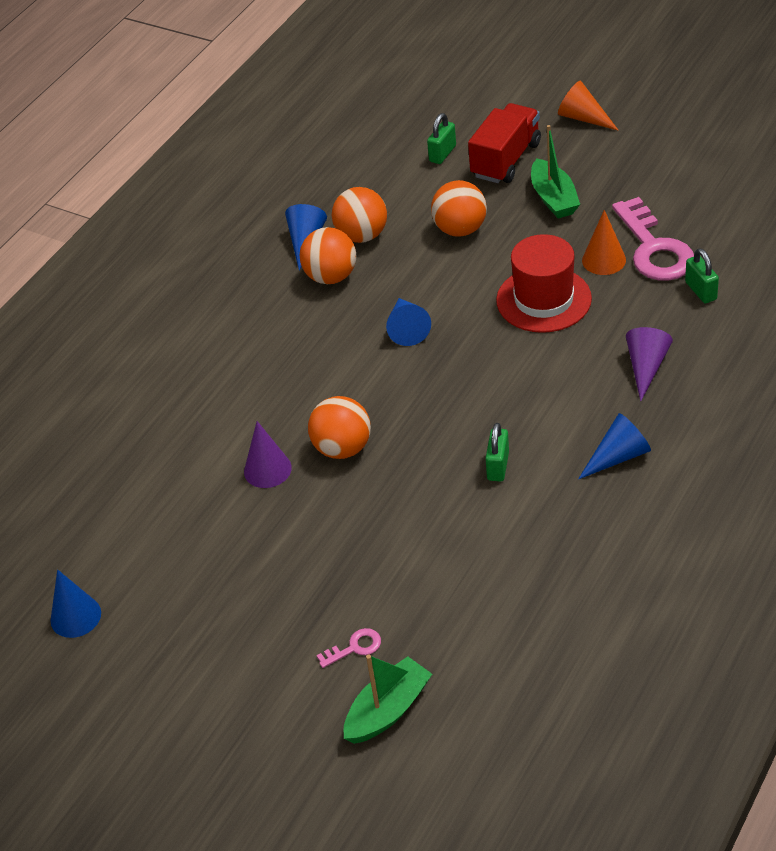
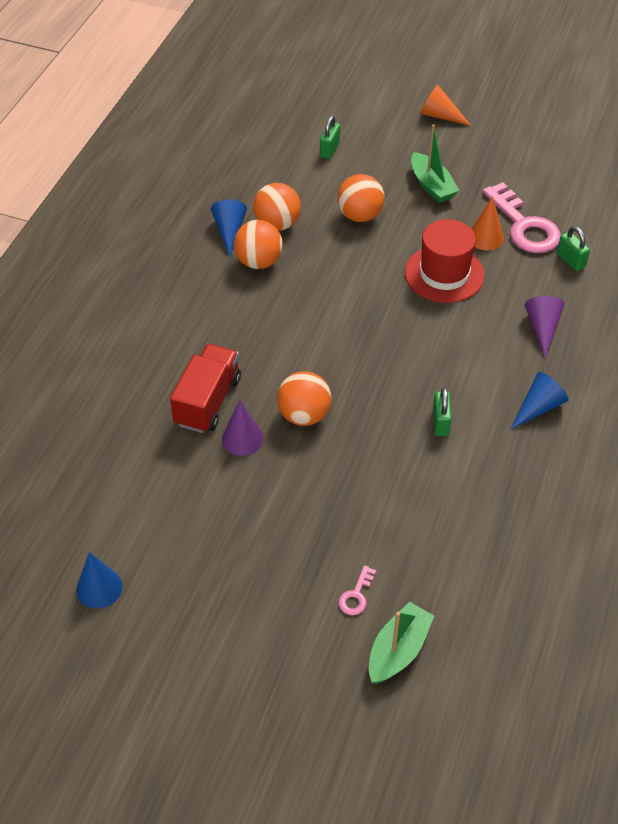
camera: 15 degrees left, 5 degrees up
(355, 647) = (356, 595): pink key -> pink key turned 150 degrees clockwise
(407, 328) = (335, 304): blue cone -> none
(506, 160) = (384, 153): red truck -> red truck (208, 401)

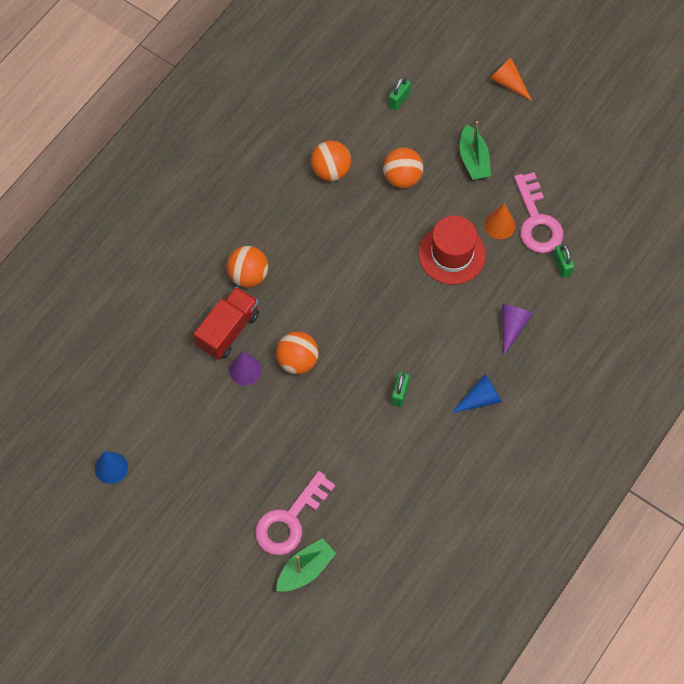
camera: 15 degrees right, 15 degrees up
(229, 231) = (289, 168): blue cone -> none
(259, 262) = (304, 206): orange ball -> orange ball (248, 275)
(356, 595) = (289, 520): pink key -> pink key, size x2.30

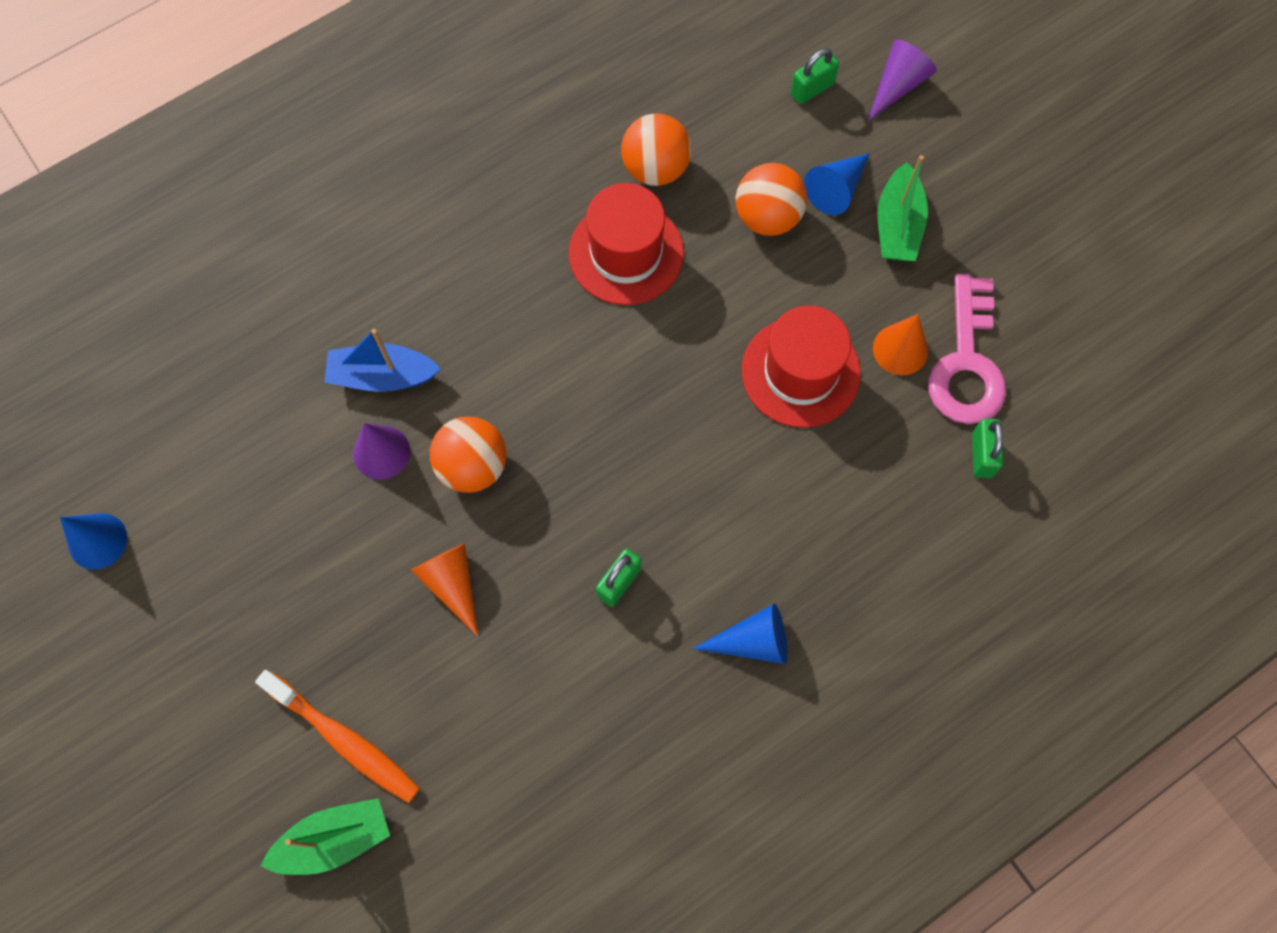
camera: 20 degrees right, 5 degrees up
(228, 330) = (382, 376): red truck -> blue boat
(248, 275) = (453, 296): orange ball -> none
(289, 520) = (344, 740): pink key -> orange toothbrush
(333, 221) = (626, 253): none -> red hat
(433, 151) = (836, 189): none -> blue cone
(508, 82) = (1003, 117): orange cone -> orange cone (451, 583)
(512, 326) = (856, 532): purple cone -> purple cone (898, 85)

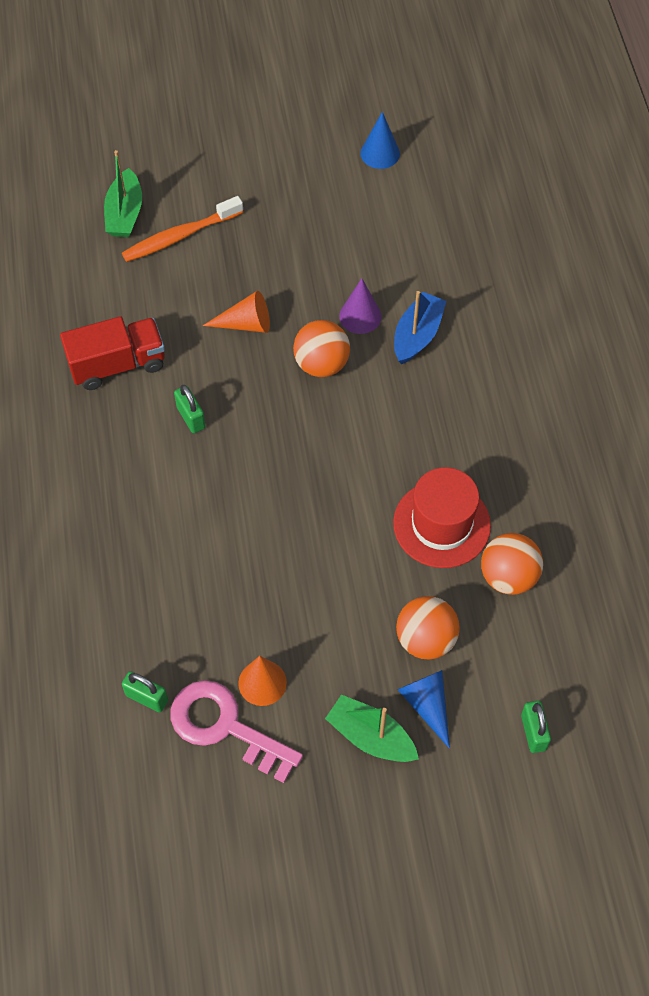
camera: 115 degrees right, 10 degrees down
(585, 714) = (117, 364): none -> red truck
(753, 641) = (104, 480): blue cone -> none
(800, 372) = (281, 601): red hat -> none
(898, 85) = (507, 807): purple cone -> none

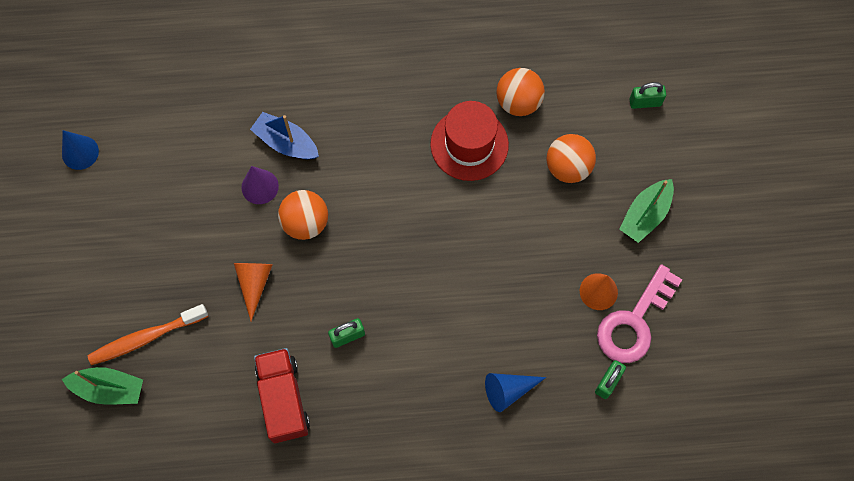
camera: 85 degrees left, 10 degrees up
(180, 236) = (146, 338): orange toothbrush -> orange toothbrush turned 90 degrees clockwise
(427, 704) = (621, 172): blue cone -> blue cone (508, 390)

